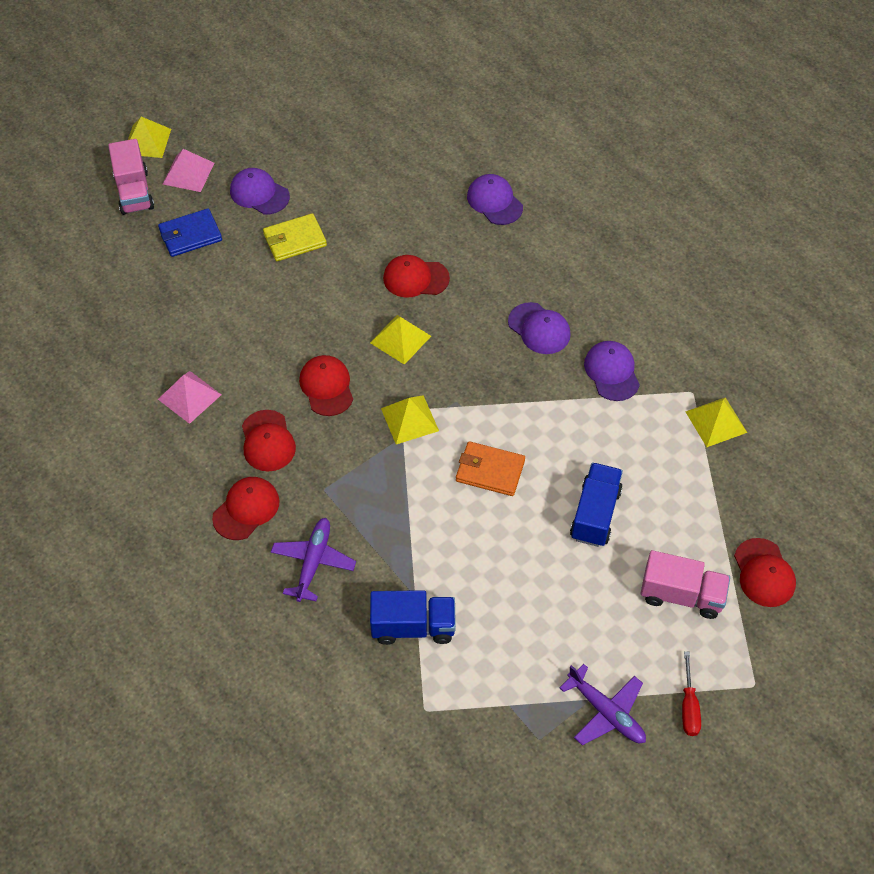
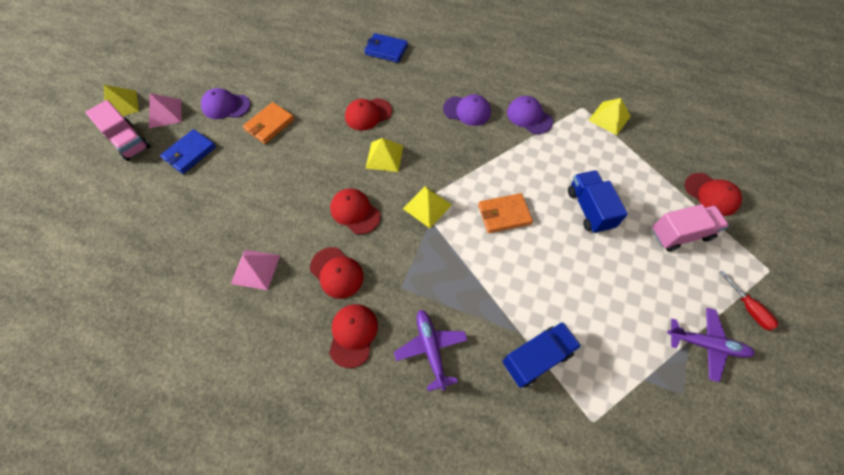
camera: 30 degrees left, 5 degrees up
(294, 240) = (269, 125): yellow wallet -> orange wallet
(494, 201) = (386, 50): purple cap -> blue wallet

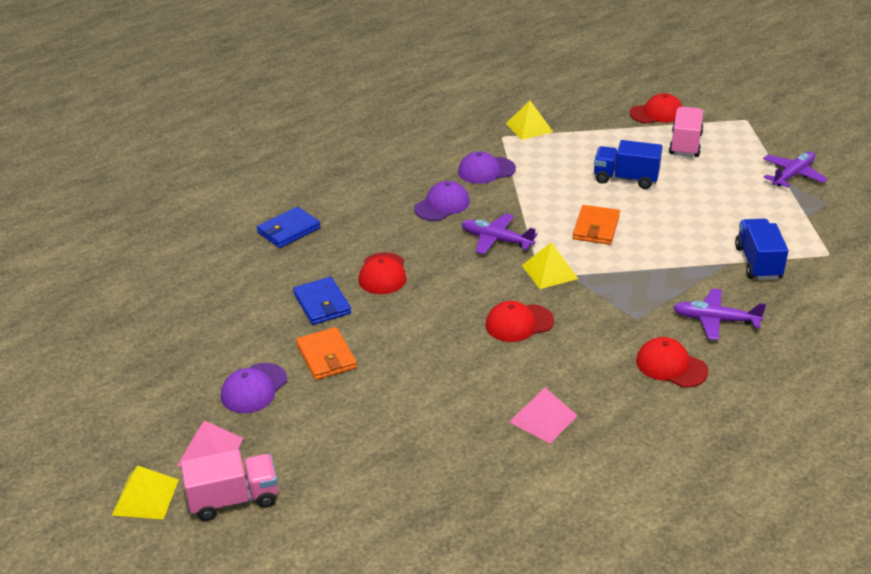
camera: 60 degrees left, 25 degrees down
(190, 153) = (312, 440): blue wallet -> blue wallet (322, 304)
(337, 272) = (589, 357): red cap -> none
(384, 156) = (457, 280): yellow pyramid -> none
(446, 159) = (496, 240): none -> purple plane
(748, 309) = (773, 143): red screwdriver -> none

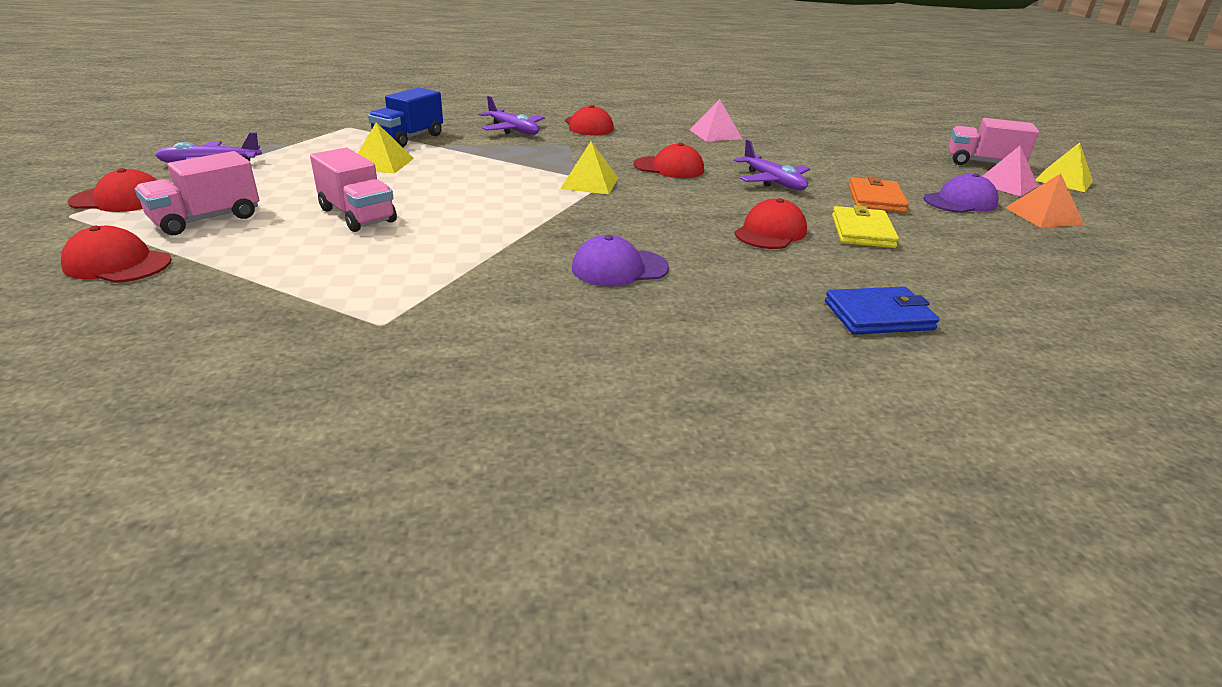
camera: 150 degrees left, 5 degrees down
(180, 398) = (1043, 216): none -> orange pyramid
(322, 304) = (862, 231): blue wallet -> yellow wallet
(486, 170) = (496, 285): purple cap -> none
(496, 240) = (603, 217): purple plane -> purple plane (772, 181)
(529, 127) = (314, 320): yellow pyramid -> yellow pyramid (382, 163)
(596, 228) = (484, 193): orange wallet -> none
(625, 179) = (357, 215): blue truck -> pink truck
(755, 135) = (120, 199): none -> red cap

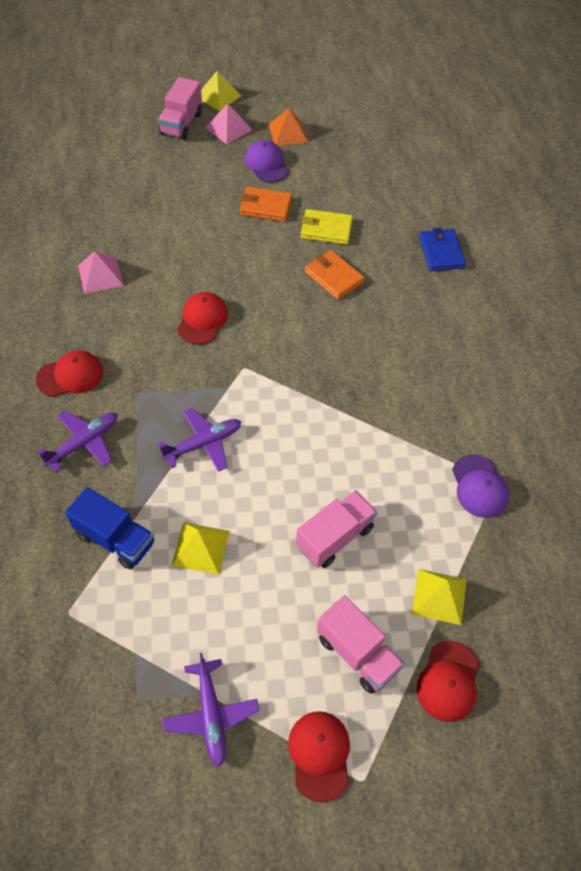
camera: 90 degrees left, 25 degrees up
(589, 183) = (244, 377): yellow pyramid -> yellow pyramid (439, 596)
(619, 268) = (403, 363): purple cap -> purple cap (479, 486)
(770, 232) = (334, 277): red cap -> orange wallet
(772, 181) = (232, 257): purple plane -> purple plane (203, 444)

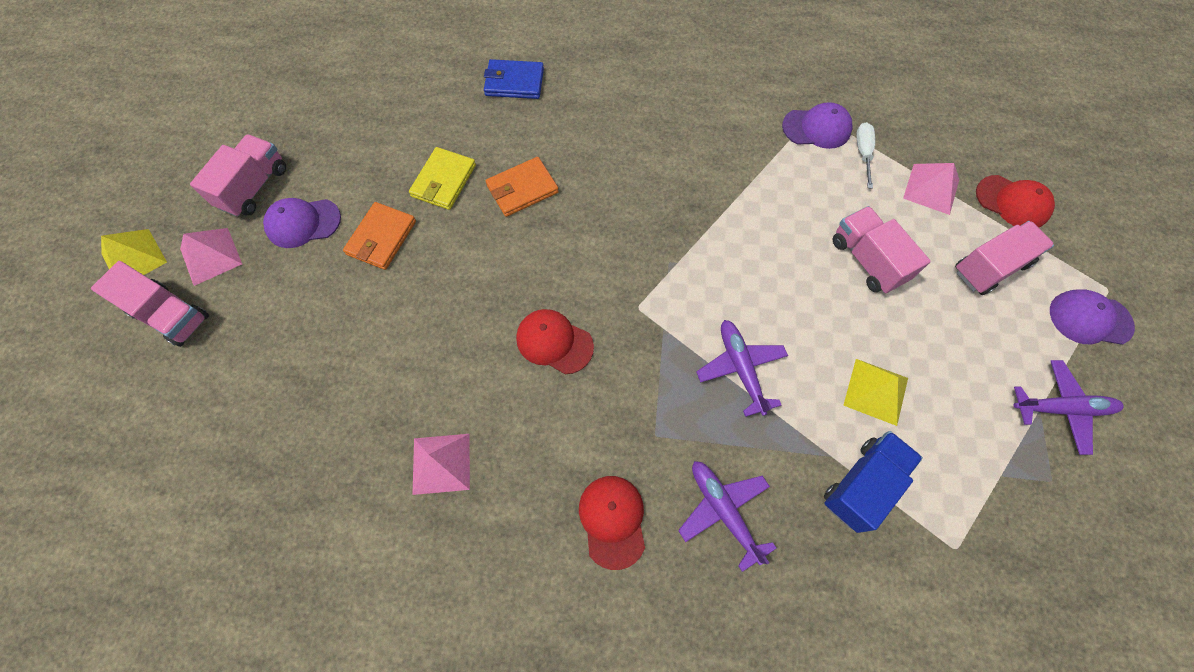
camera: 75 degrees left, 10 degrees up
(288, 133) = (254, 187): orange pyramid -> pink truck
(320, 755) = (1089, 319): red cap -> purple cap
(439, 596) = (931, 189): yellow pyramid -> pink pyramid
(463, 530) = (863, 153): none -> white screwdriver

